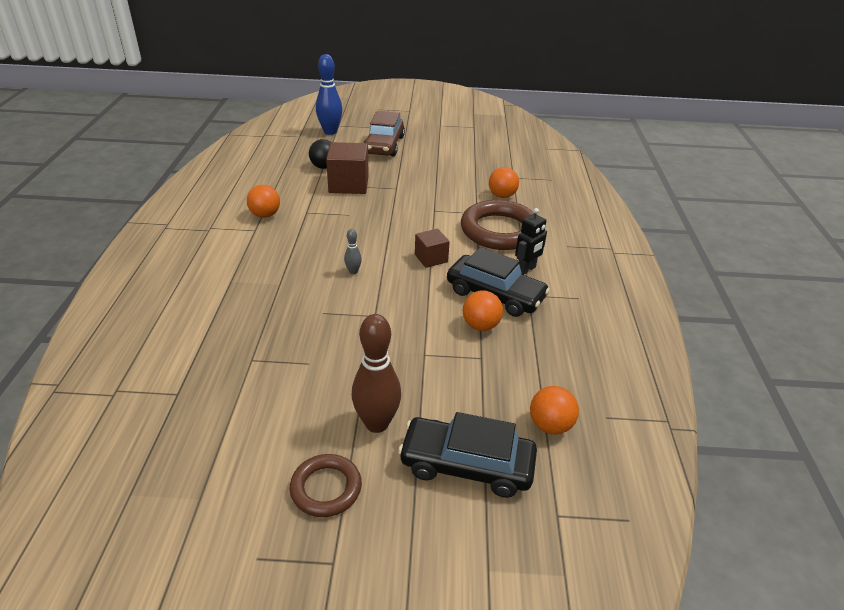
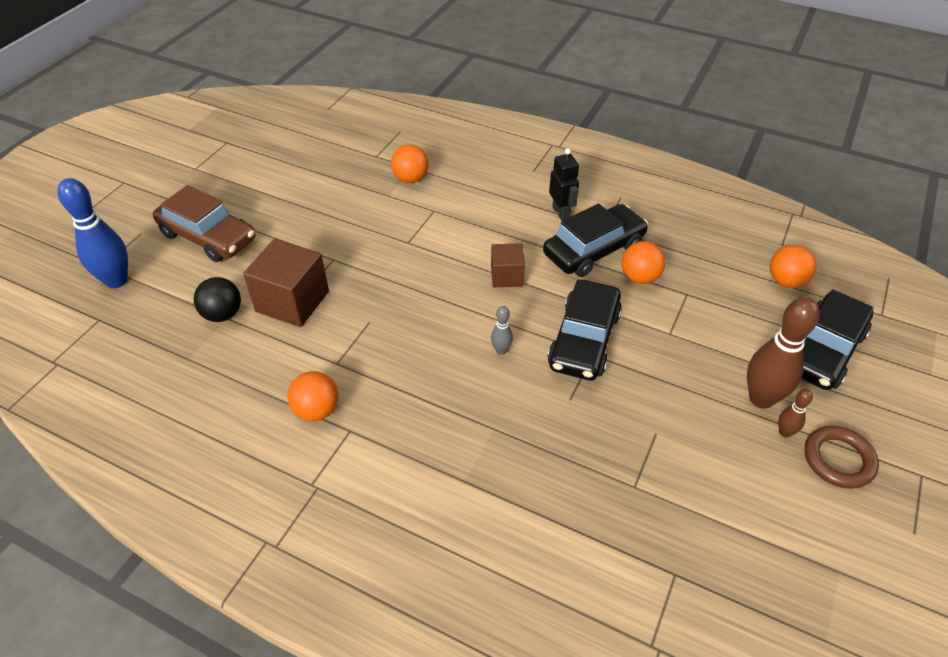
camera: 65 degrees left, 10 degrees up
(343, 444) = (784, 432): none -> brown bowling pin
(387, 308) = (584, 340): none -> black car
(499, 230) = (480, 206): brown ring -> none

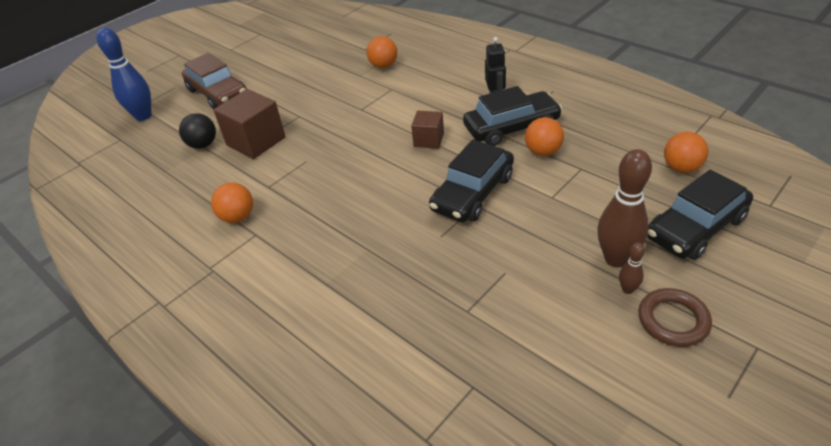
camera: 20 degrees right, 5 degrees down
(501, 350) = (399, 193): grey bowling pin -> none

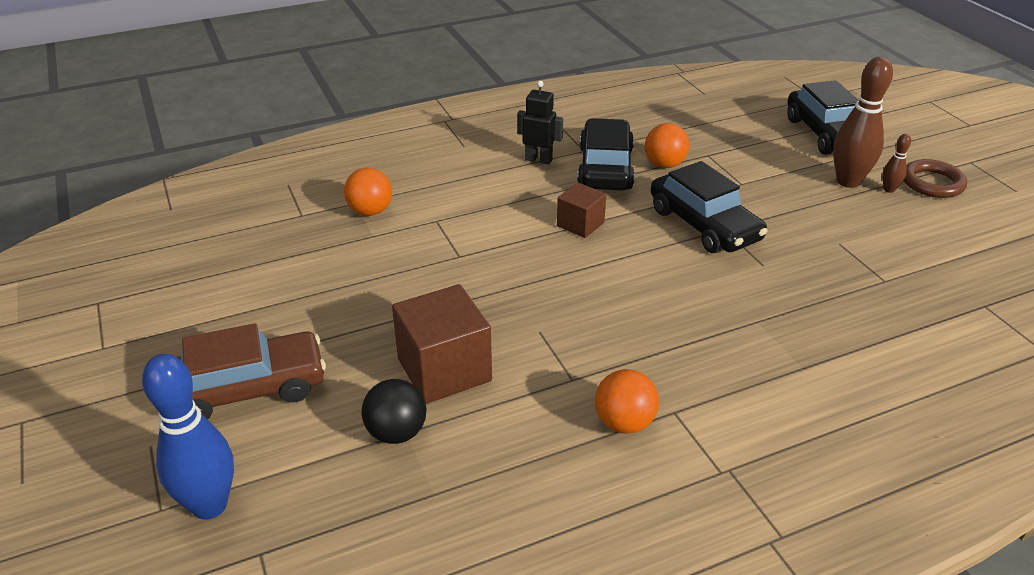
camera: 70 degrees left, 5 degrees down
(681, 168) = (743, 111): orange ball -> none

